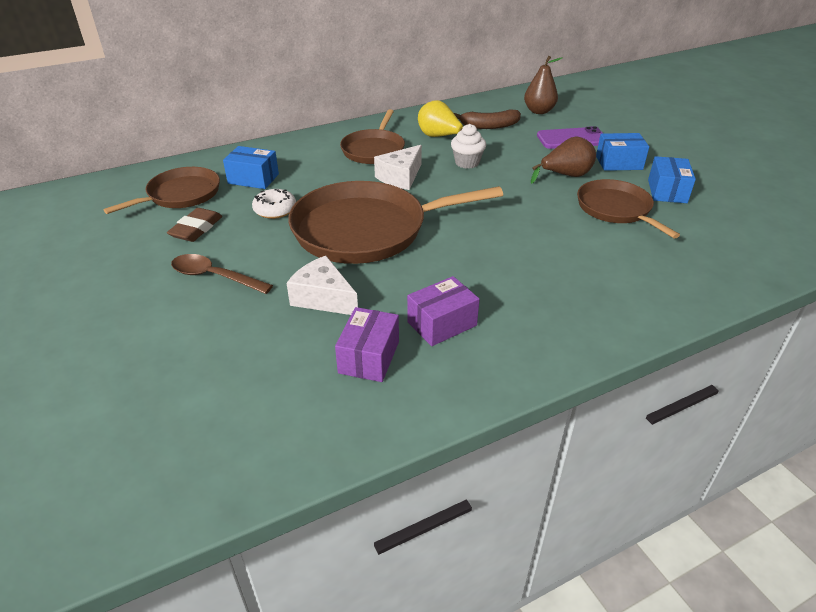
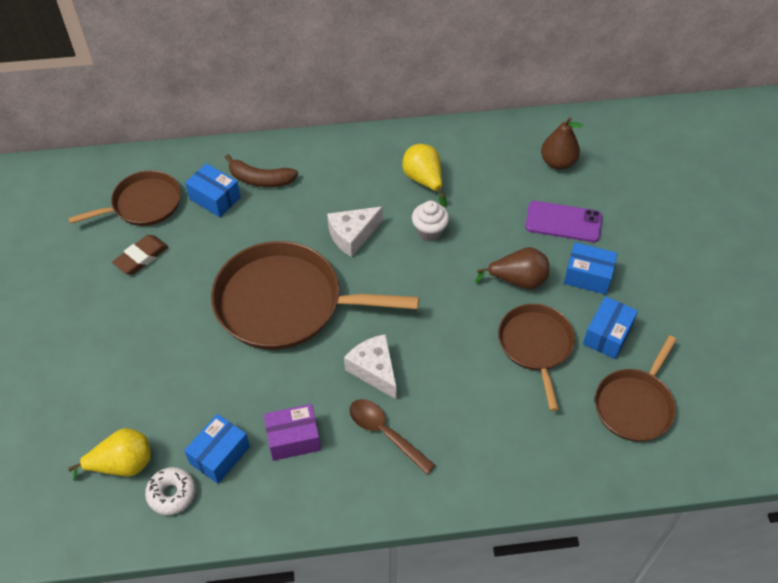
camera: 20 degrees right, 15 degrees up
(215, 277) = (136, 324): brown spoon -> brown spoon (385, 433)
(255, 395) = (122, 464): none -> yellow pear
(275, 210) = (217, 250): white donut -> white donut (172, 494)
(323, 298) = (212, 378): white cheese -> white cheese (374, 370)
(369, 357) = (220, 455): purple box -> blue box
(374, 150) = (347, 183): brown pan -> brown pan (635, 405)
(489, 126) = (487, 175): brown banana -> brown banana (260, 179)

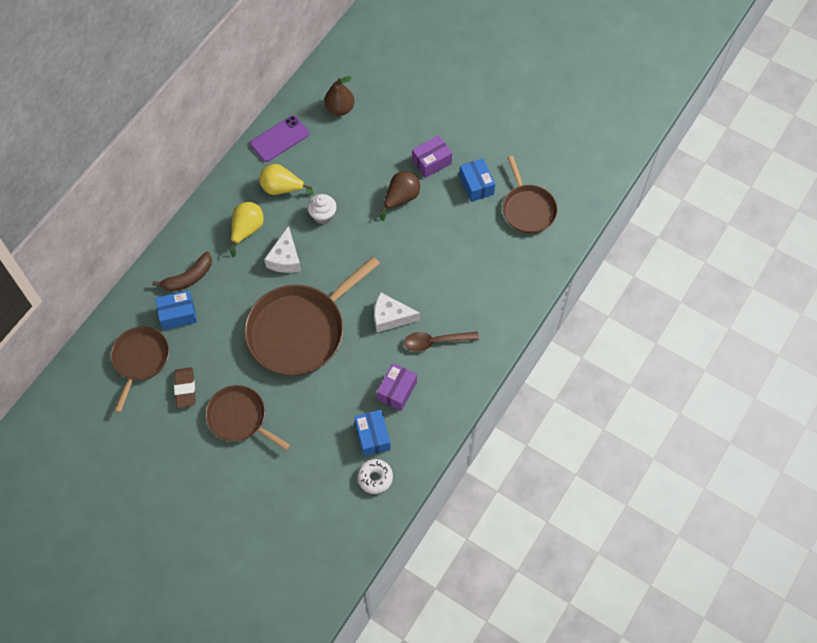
camera: 50 degrees left, 10 degrees up
(122, 464) = (332, 493): yellow pear -> yellow pear (247, 230)
(536, 346) = (450, 225): brown pan -> brown pan (239, 418)
(563, 222) = (384, 142): purple phone -> purple phone (279, 139)
(587, 276) = (431, 162): blue box -> purple box

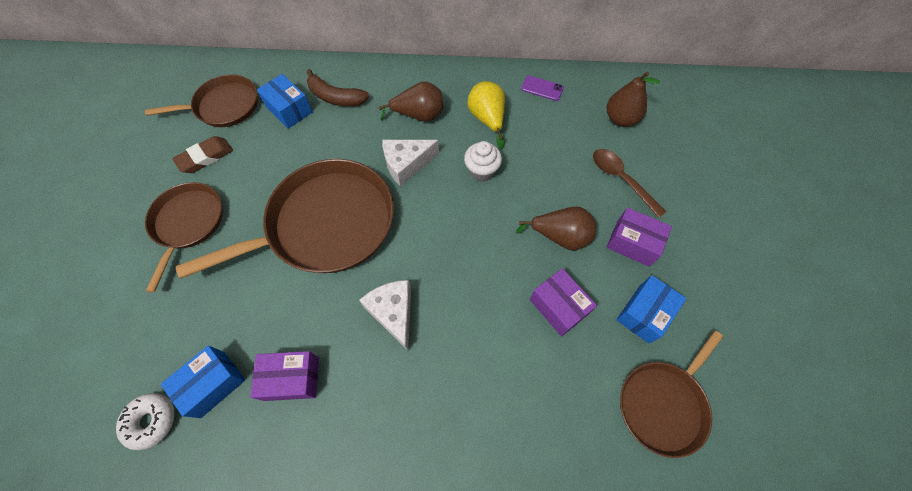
camera: 60 degrees right, 0 degrees up
(247, 230) = (419, 115): yellow pear -> brown pear
(279, 139) = (542, 88): purple phone -> purple phone, size x0.60
(300, 330) = (325, 224): brown pan -> brown pan turned 135 degrees clockwise
(435, 342) = (387, 389): brown spoon -> brown spoon (621, 180)
(444, 226) = (558, 307): none -> purple box

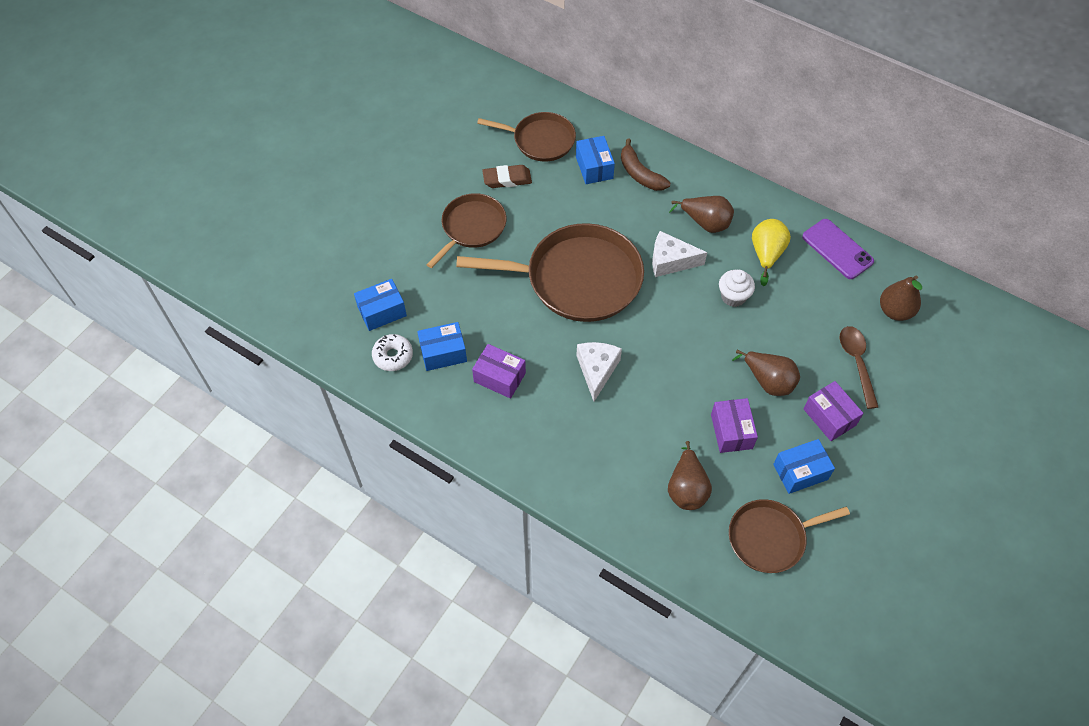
camera: 30 degrees right, 5 degrees down
(117, 371) = (382, 311): none -> blue box
(542, 88) = (837, 249): purple phone -> purple phone, size x1.68
(553, 396) = (686, 488): none -> brown pear

